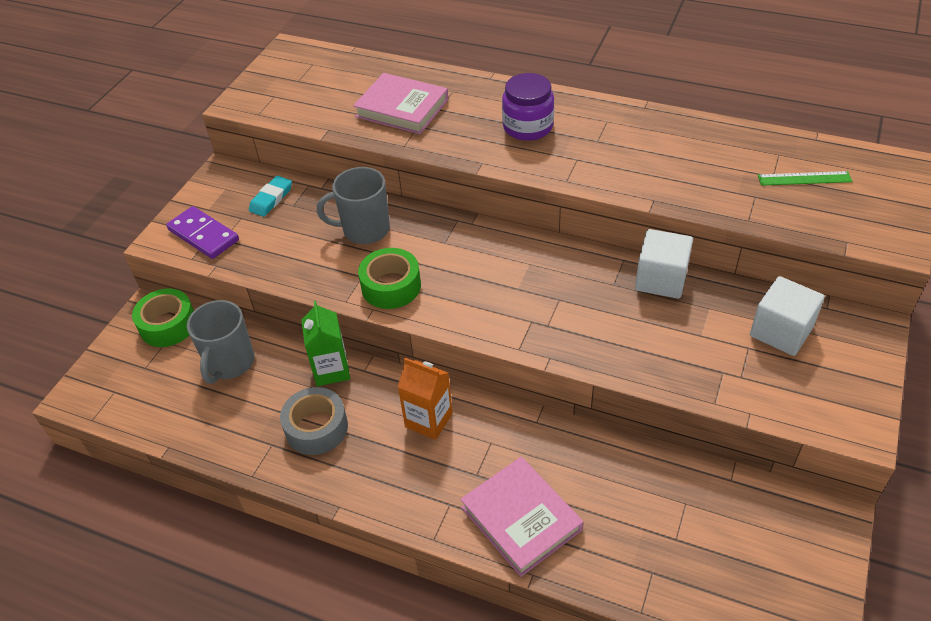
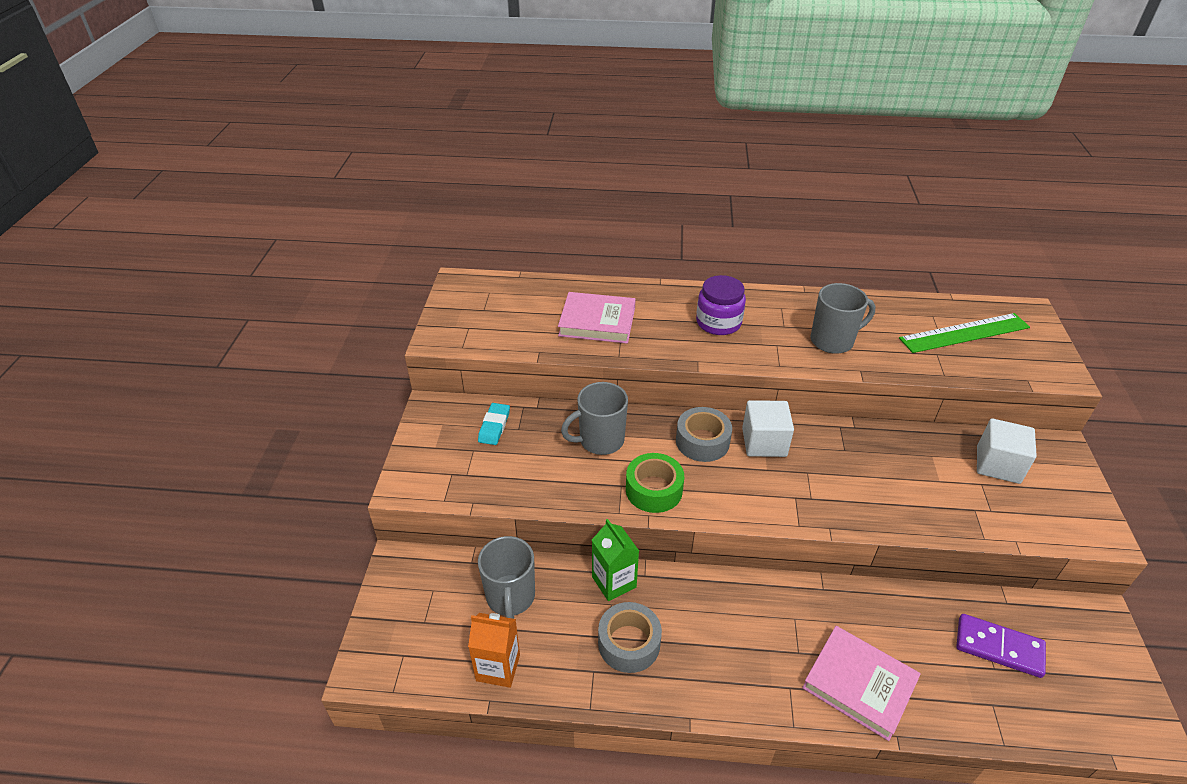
camera: 20 degrees left, 5 degrees down
(168, 325) = (427, 572): green tape -> none
(203, 235) = (444, 474): purple domino -> purple domino (999, 647)
(428, 420) = (729, 610): orange carton -> orange carton (498, 667)
(466, 249) = (702, 441): none -> grey tape
(642, 164) = (833, 341): none -> grey mug
(661, 279) = (880, 438): white cube -> white cube (764, 442)
(804, 178) = (964, 333): green ruler -> green ruler, size x1.79

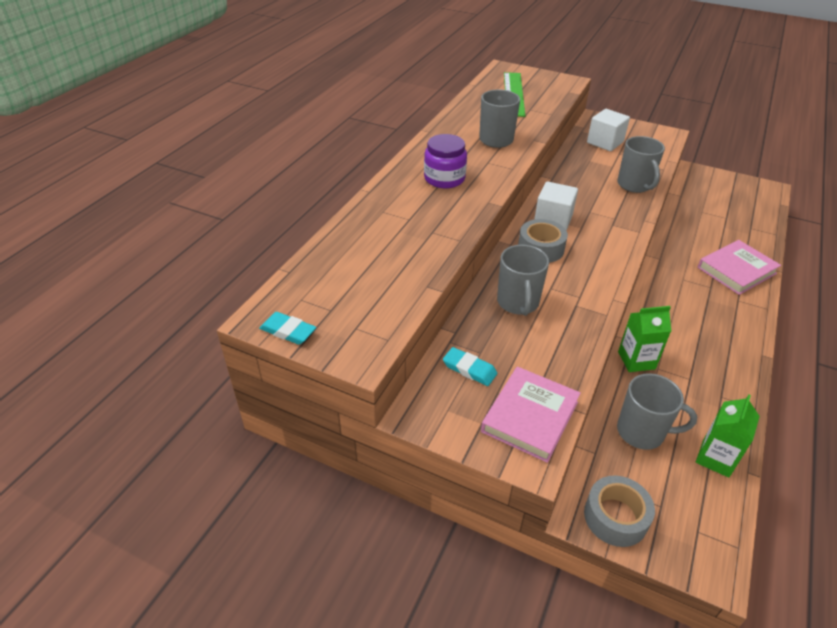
camera: 70 degrees left, 0 degrees up
(451, 297) = (288, 331): none -> turquoise eraser
(498, 667) = (715, 458): orange carton -> green carton
(597, 322) = (402, 239): pink book -> pink book (530, 416)
(629, 643) = (697, 368): grey tape -> grey tape (615, 517)
(654, 490) = (586, 288): green tape -> none
(908, 509) = (634, 185): none -> grey mug
(999, 647) = (712, 210): purple domino -> none

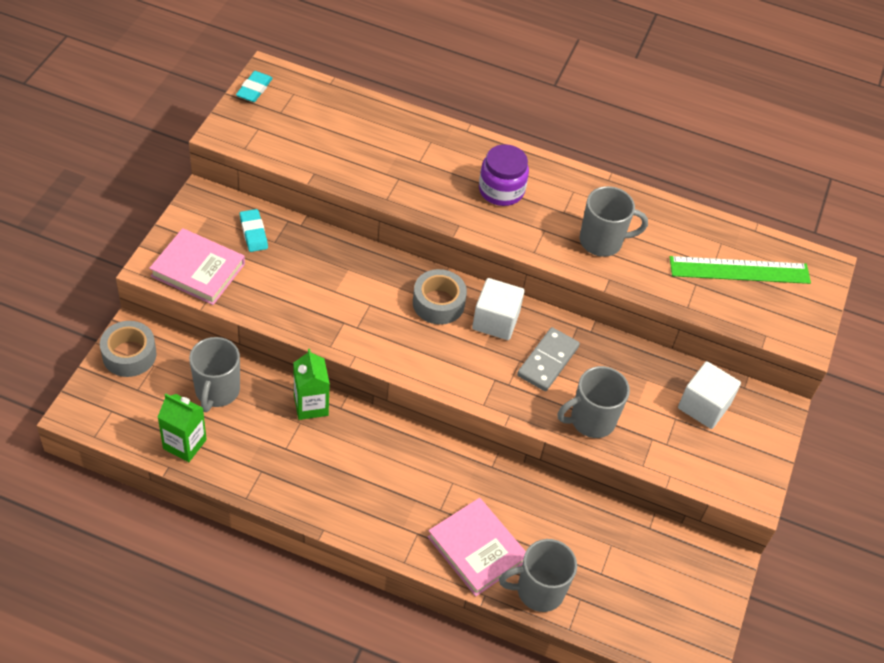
camera: 80 degrees right, 10 degrees up
(469, 369) = (253, 233): turquoise eraser -> turquoise eraser turned 45 degrees counterclockwise
(518, 303) = (344, 275): grey mug -> grey mug (538, 591)
(586, 199) = (547, 361): none -> grey domino

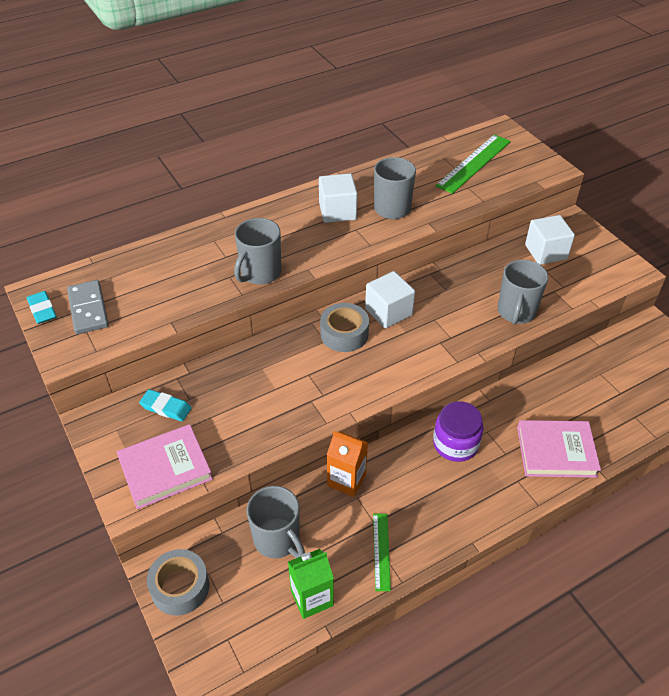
camera: 45 degrees left, 5 degrees down
(263, 468) = (381, 551): none -> green ruler
(311, 405) = (346, 480): green carton -> orange carton
(501, 190) = (298, 230): purple jar -> purple jar (455, 444)
(538, 591) = (614, 436): grey mug -> grey mug (260, 273)
(547, 361) = (447, 305): grey domino -> grey domino (88, 309)
(554, 203) = (337, 211): none -> white cube

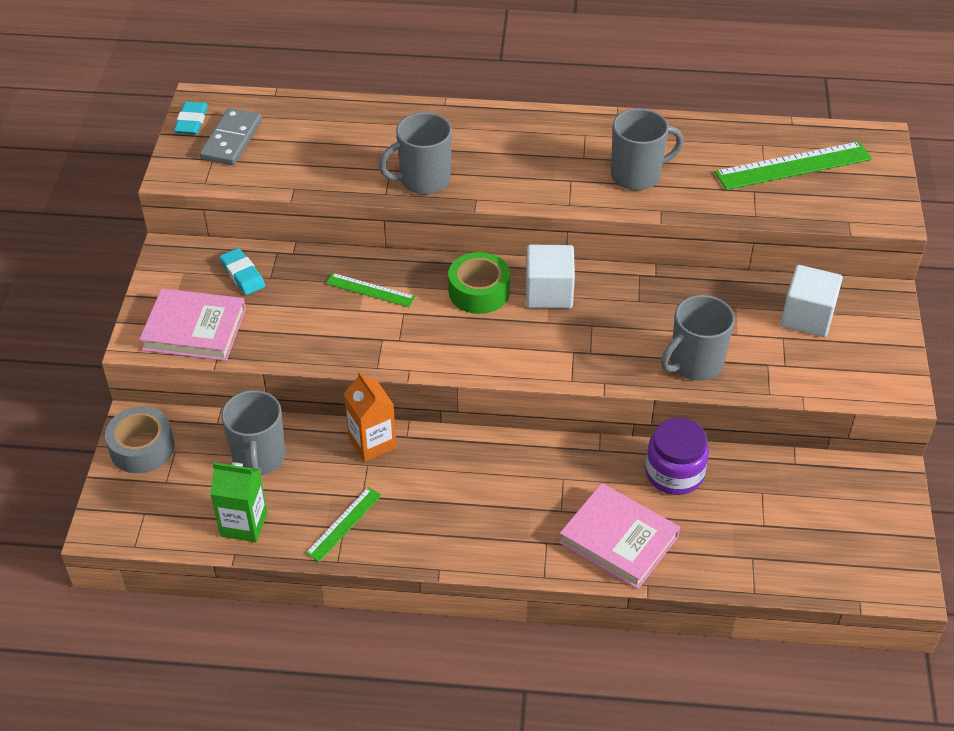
camera: 35 degrees right, 0 degrees up
(270, 370) = (370, 290): none -> green ruler
(337, 211) = (570, 151): white cube -> none
(344, 334) = (479, 291): grey tape -> green tape
(455, 444) = (516, 471): purple jar -> purple jar (674, 473)

